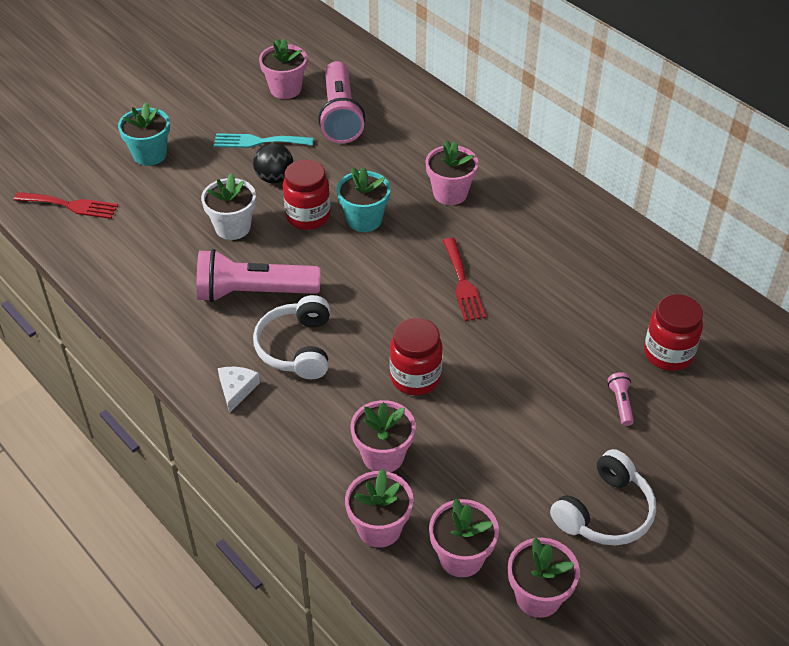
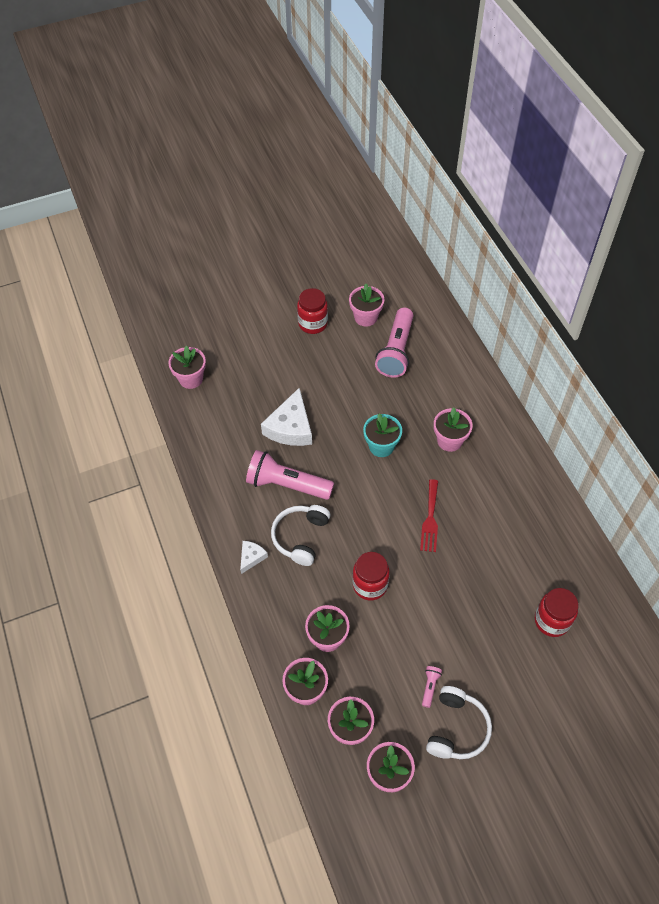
camera: 20 degrees right, 10 degrees up
(70, 205) = (191, 379): red fork -> pink flower pot
(150, 155) = (255, 350): turquoise flower pot -> none
(233, 227) = (290, 427): white flower pot -> white cheese
(259, 141) = (332, 359): turquoise fork -> none
(274, 178) = (332, 393): black ball -> none
(308, 216) = (344, 432): red jar -> red jar (313, 323)
(605, 512) = (457, 729): white headphones -> white headphones turned 45 degrees counterclockwise
(620, 403) = (502, 649): pink flashlight -> pink flashlight (430, 687)

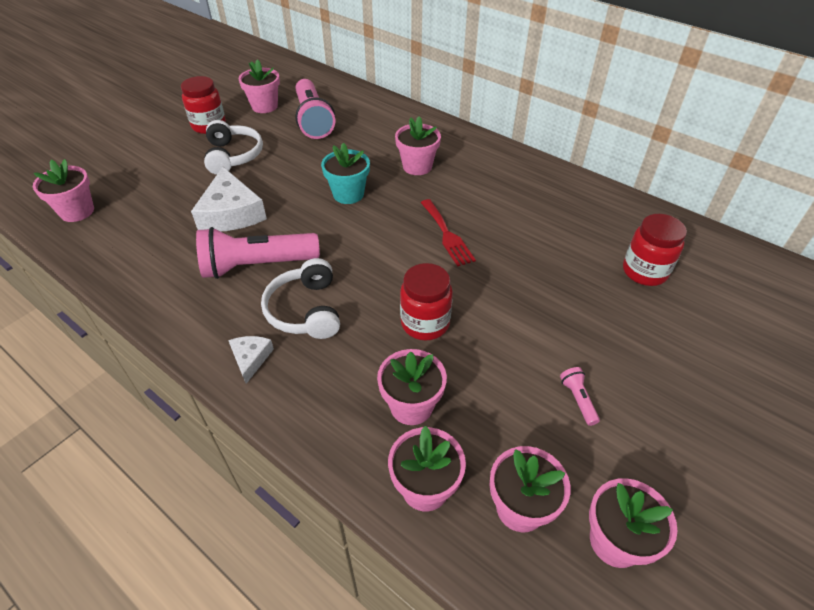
camera: 30 degrees left, 10 degrees down
(457, 729) = (648, 431): white headphones -> white headphones (233, 156)

